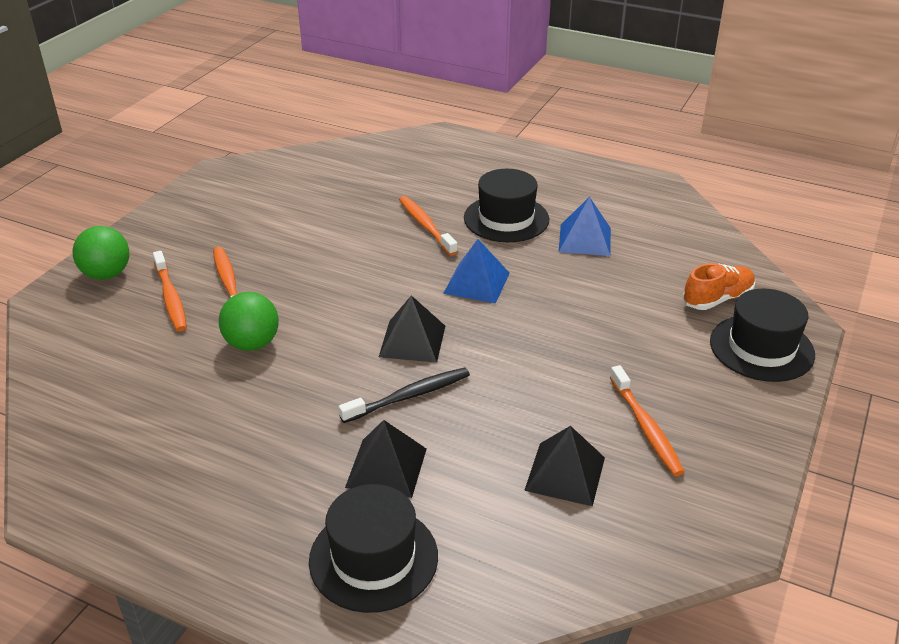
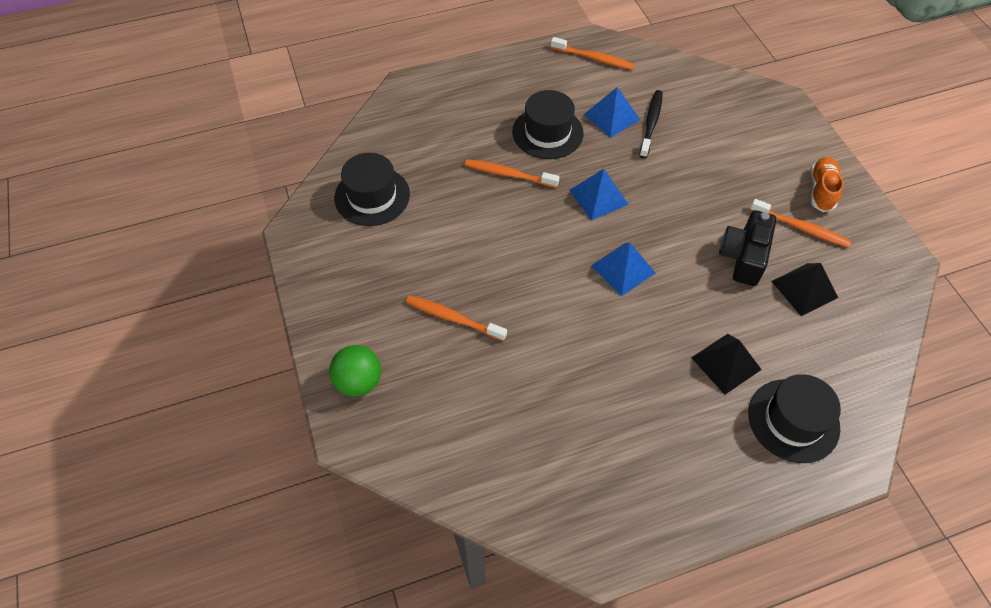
camera: 45 degrees left, 20 degrees up
(171, 298) = (434, 361): orange toothbrush -> orange toothbrush (594, 58)
(252, 344) = (539, 350): green ball -> none
(409, 396) = (673, 308): black toothbrush -> black toothbrush (651, 123)
(412, 341) = (623, 269): black pyramid -> blue pyramid
(542, 407) = (743, 257): none -> black camera
(717, 299) = (728, 111): orange shoe -> orange shoe (821, 190)
(761, 348) = (786, 131): black hat -> black hat (372, 196)

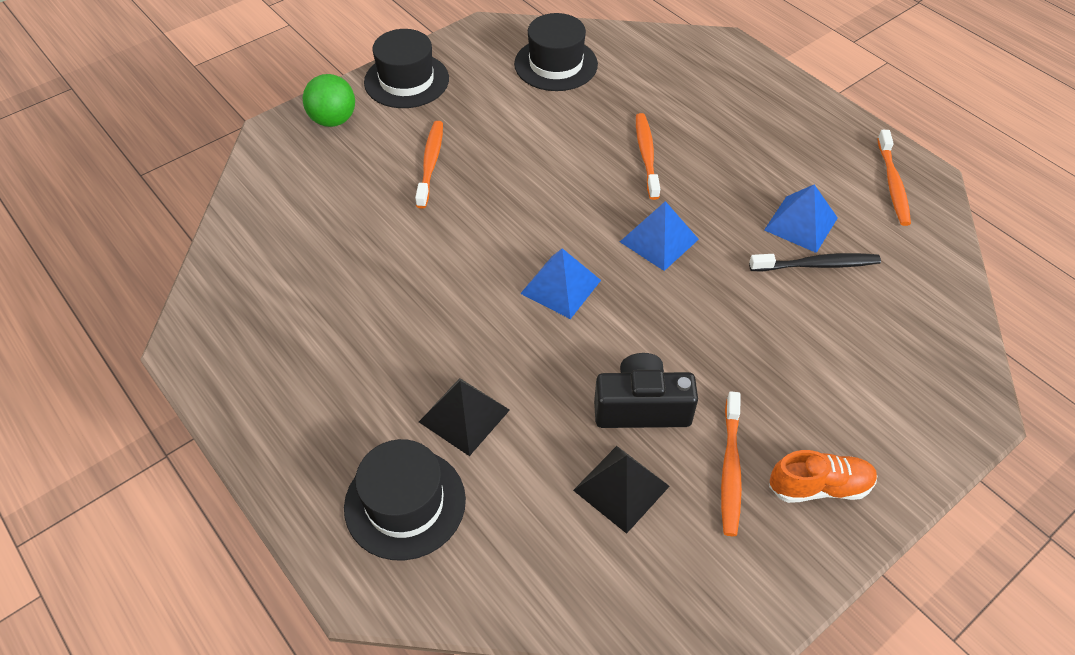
camera: 70 degrees right, 5 degrees down
(547, 132) = (733, 171): black hat -> black hat (406, 80)

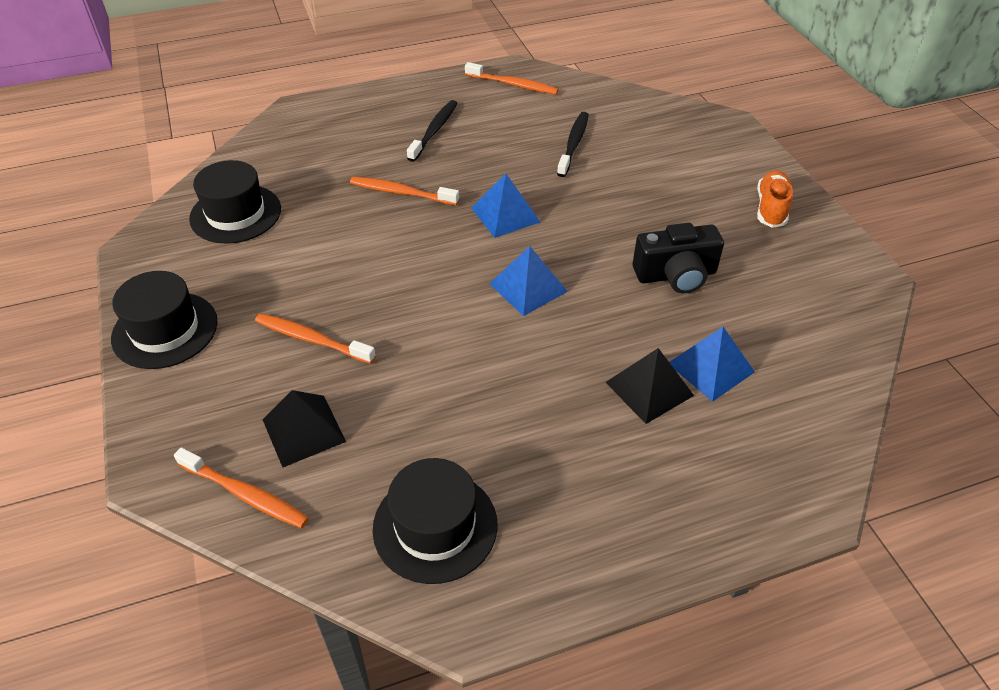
camera: 70 degrees left, 5 degrees down
(333, 120) = (180, 409): green ball -> none
(405, 503) = (733, 453): black hat -> black hat (435, 526)
(621, 488) = (749, 308): black pyramid -> black pyramid (303, 430)
(641, 407) = (676, 275): black camera -> black camera turned 120 degrees counterclockwise
(730, 469) = (746, 245): orange toothbrush -> orange toothbrush (245, 494)
(759, 147) = (434, 131): none -> black toothbrush
(800, 224) = (528, 138): blue pyramid -> blue pyramid (711, 367)

